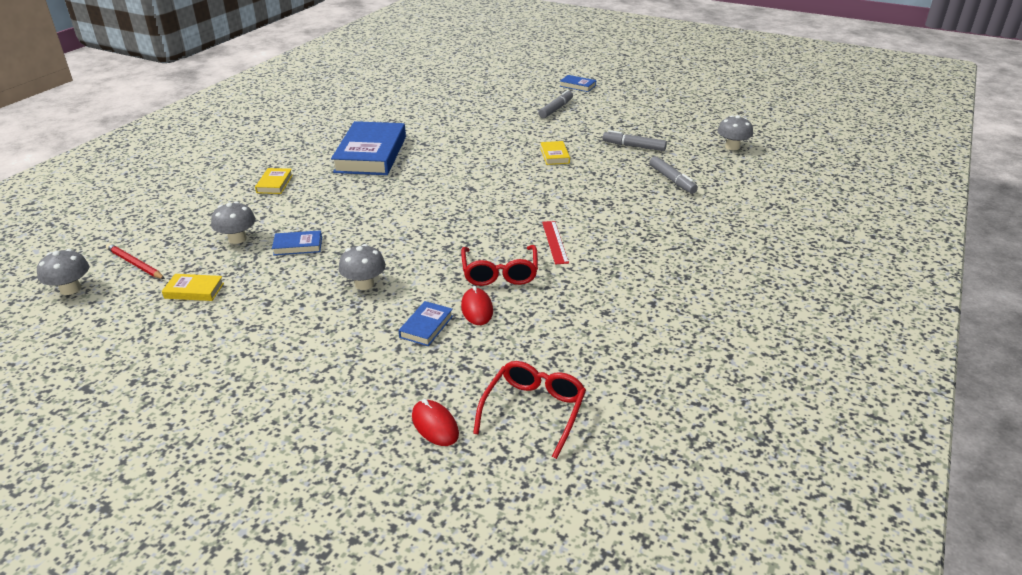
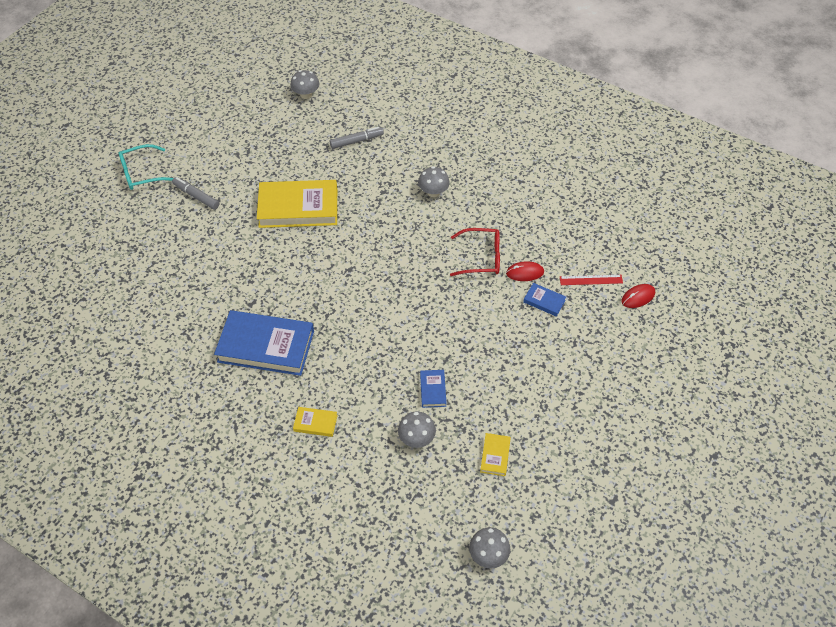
camera: 85 degrees left, 20 degrees up
(135, 264) = (451, 512): red pencil -> none
(364, 284) = (491, 340): grey mushroom -> grey mushroom (433, 192)
(533, 411) = (623, 250): red glasses -> none
(554, 155) = (298, 208): yellow book -> yellow book, size x2.29
(554, 242) = (442, 222): red ruler -> red ruler (591, 280)
(577, 86) = (142, 173): blue book -> turquoise glasses
(634, 146) = (291, 153): grey marker -> none

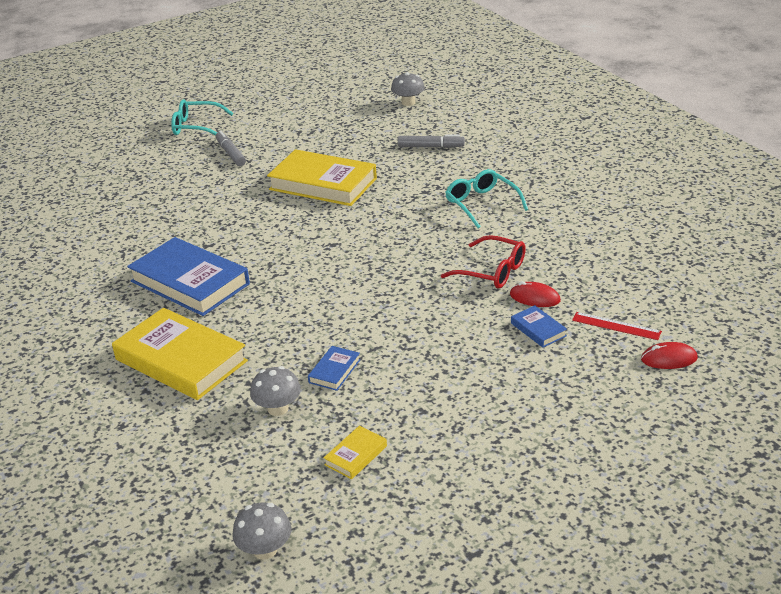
camera: 30 degrees right, 20 degrees down
(315, 423) = (181, 360): yellow book -> yellow book, size x2.29
(433, 192) = (481, 204): grey mushroom -> turquoise glasses

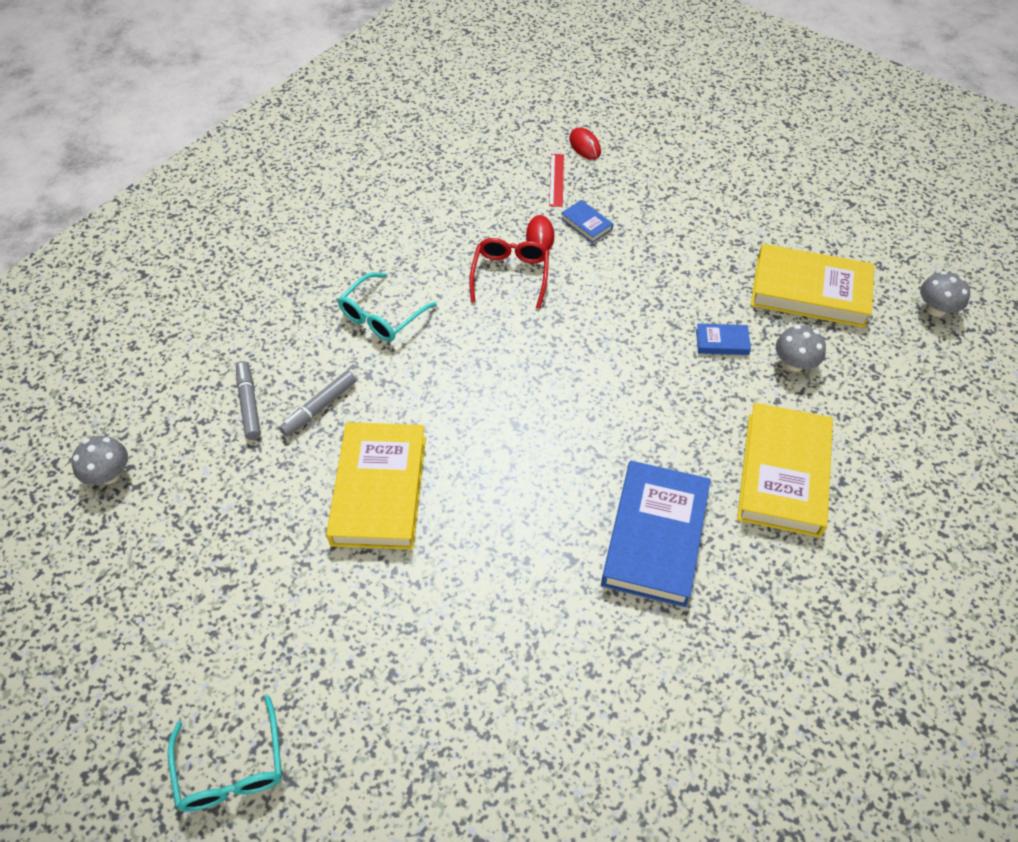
camera: 115 degrees left, 20 degrees up
(230, 153) = (318, 656): grey marker -> grey marker (319, 408)
(356, 455) = (809, 291): yellow book -> yellow book, size x2.29
(538, 329) = (586, 224): blue book -> blue book turned 75 degrees counterclockwise

